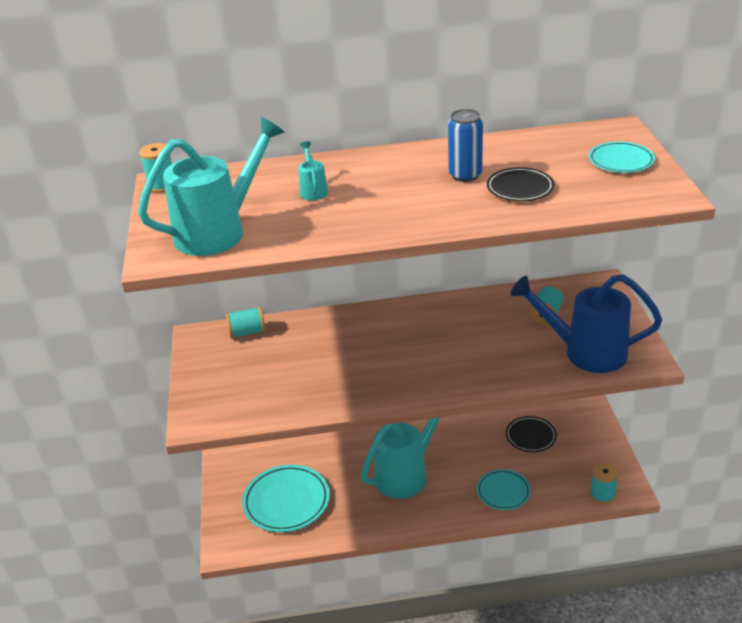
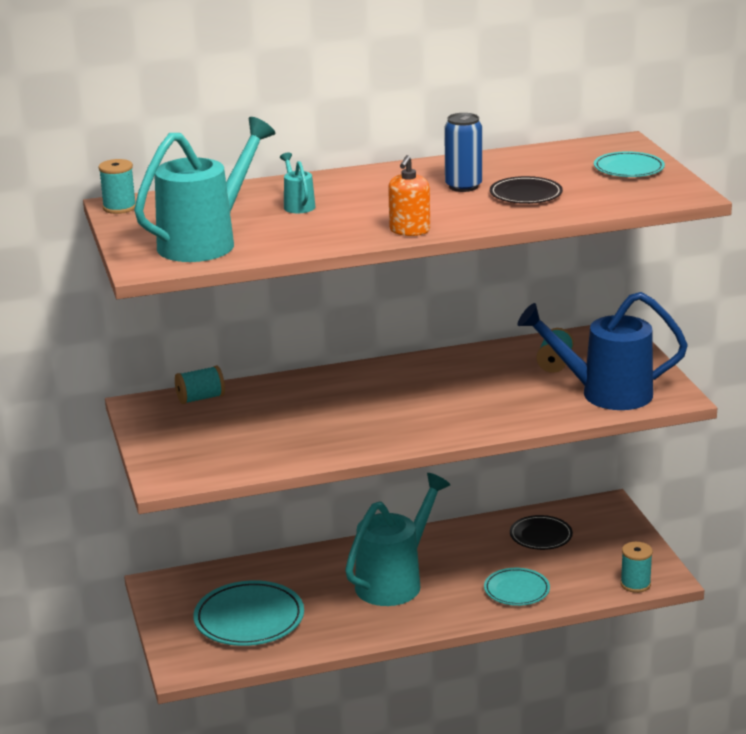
camera: 10 degrees left, 10 degrees down
(403, 227) = (409, 230): none -> orange soap dispenser

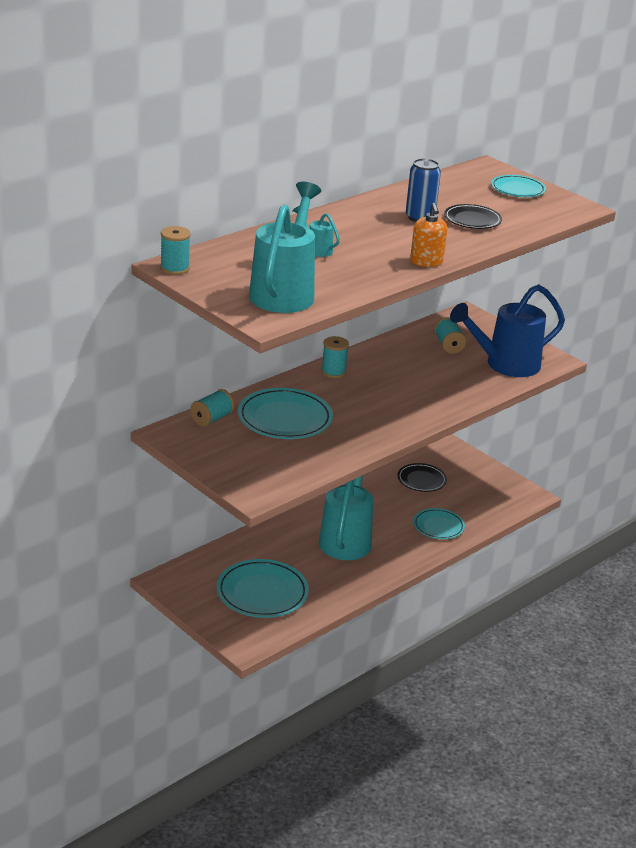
camera: 30 degrees left, 5 degrees up
(280, 410) = (284, 418): none -> turquoise plate
(635, 584) = (514, 504): turquoise spool -> turquoise spool (333, 372)

